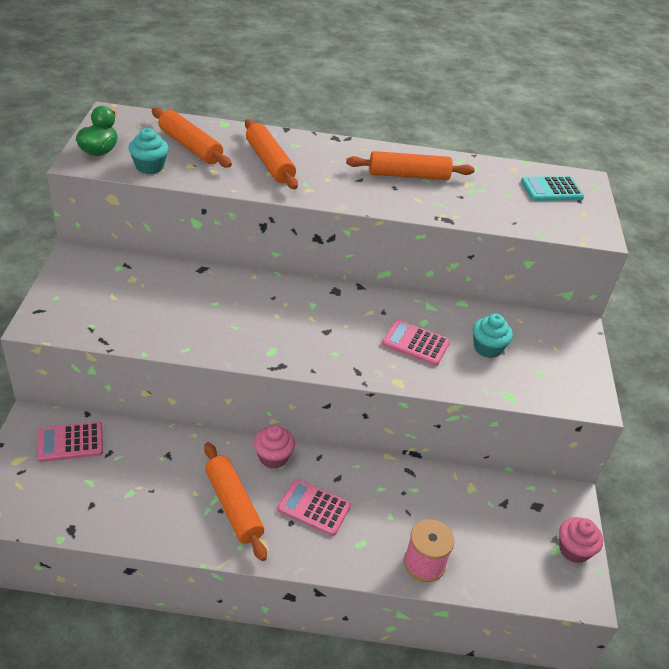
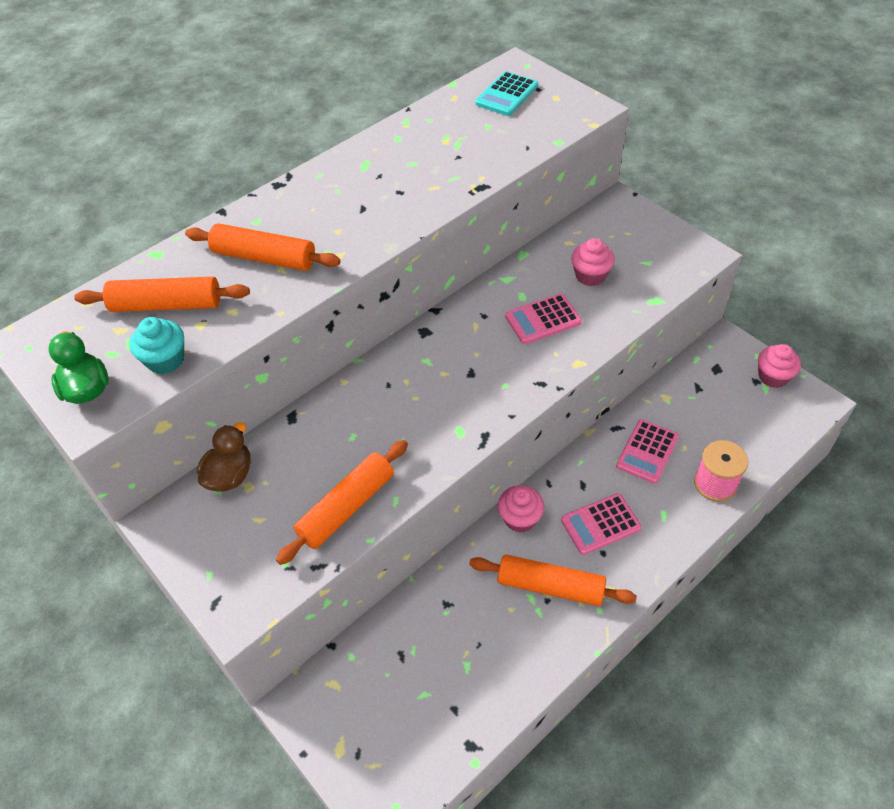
camera: 40 degrees left, 10 degrees up
(70, 442) = (357, 683): pink calculator -> pink calculator (647, 451)
(132, 267) = (230, 475): none -> brown duck
(408, 175) = (392, 171): orange rolling pin -> orange rolling pin (347, 507)
(487, 348) = (590, 275): turquoise cupcake -> pink cupcake

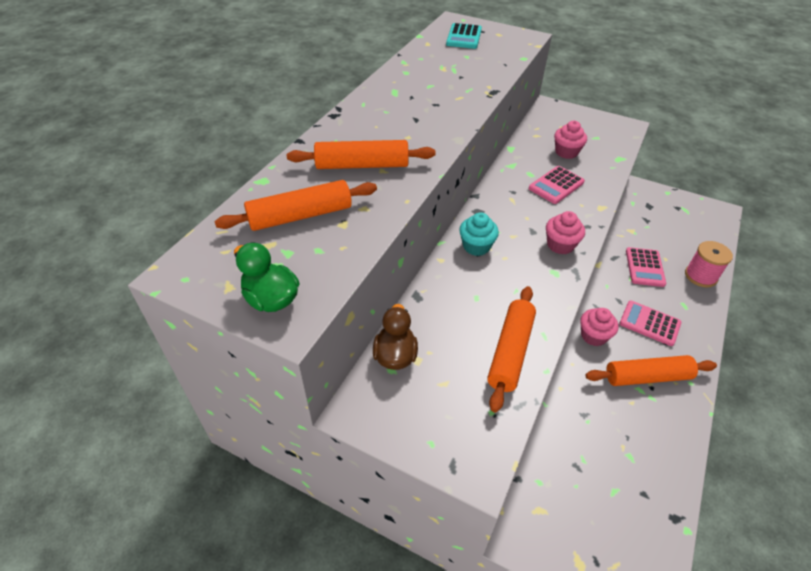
camera: 25 degrees left, 5 degrees down
(165, 360) = (331, 257): turquoise cupcake -> turquoise cupcake (476, 246)
(600, 524) = (649, 323): pink calculator -> pink calculator turned 75 degrees clockwise
(773, 376) = (685, 202): pink cupcake -> pink cupcake (560, 245)

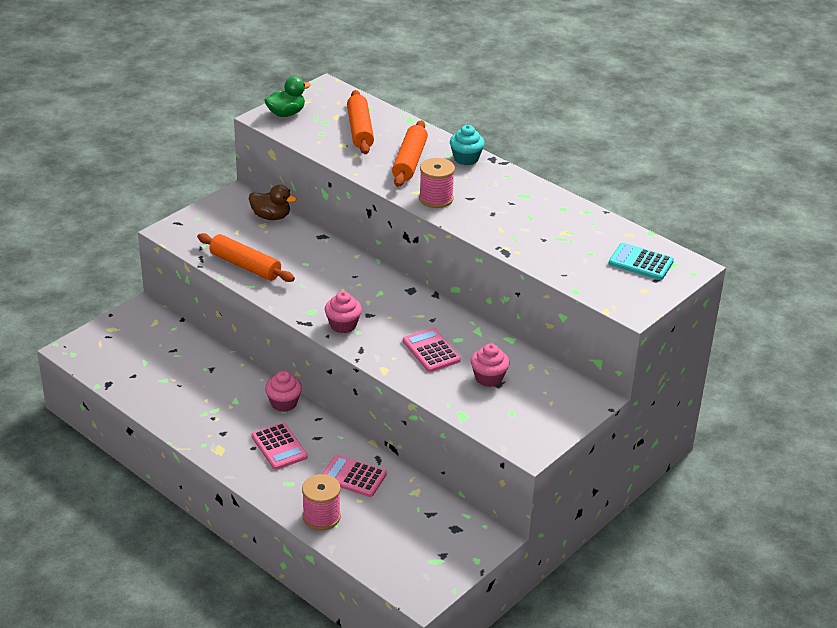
camera: 105 degrees right, 10 degrees down
(429, 138) = (436, 198): none -> pink spool
(476, 246) = (364, 277): turquoise cupcake -> turquoise cupcake (466, 158)
(647, 377) = (224, 419): orange rolling pin -> none
(649, 323) = (279, 447): pink calculator -> pink calculator turned 105 degrees clockwise

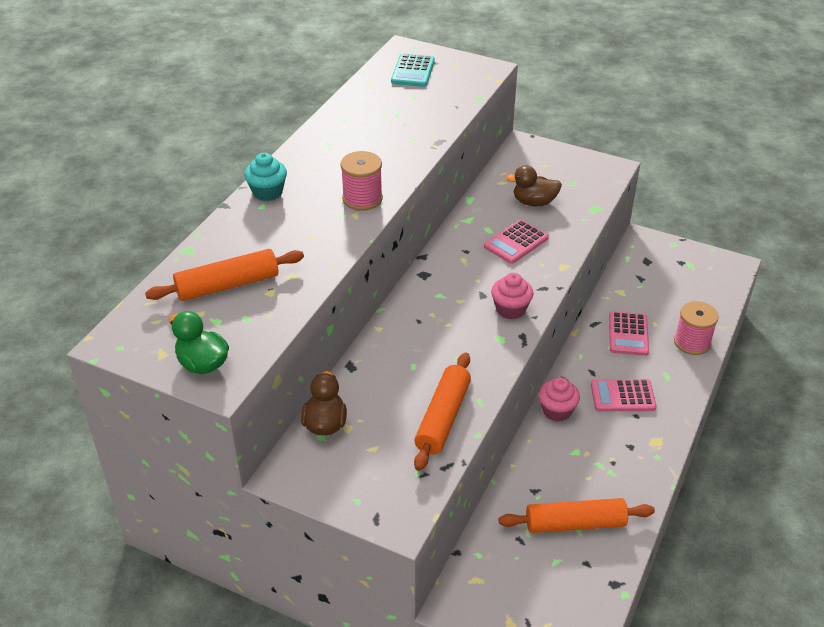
camera: 105 degrees left, 5 degrees up
(279, 447) = (622, 396): pink calculator -> pink calculator turned 135 degrees counterclockwise
(409, 161) = (290, 231): orange rolling pin -> orange rolling pin (575, 523)
(488, 378) = (534, 202): pink cupcake -> brown duck

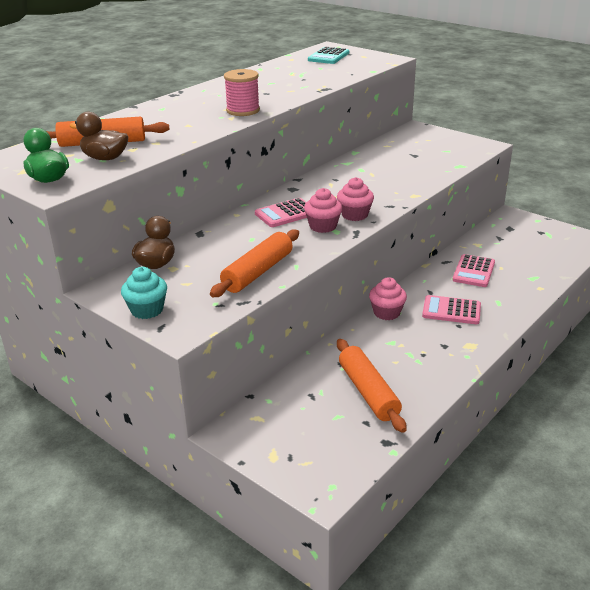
camera: 15 degrees right, 10 degrees down
(267, 192) = (171, 102): turquoise cupcake -> turquoise cupcake (147, 310)
(483, 333) = (323, 226): none -> pink cupcake
(516, 242) = (380, 178): pink calculator -> pink calculator (286, 214)
(534, 202) = (408, 158): brown duck -> brown duck (105, 158)
(575, 523) = (368, 392): orange rolling pin -> orange rolling pin turned 60 degrees clockwise
(692, 342) = (531, 283): pink spool -> none

